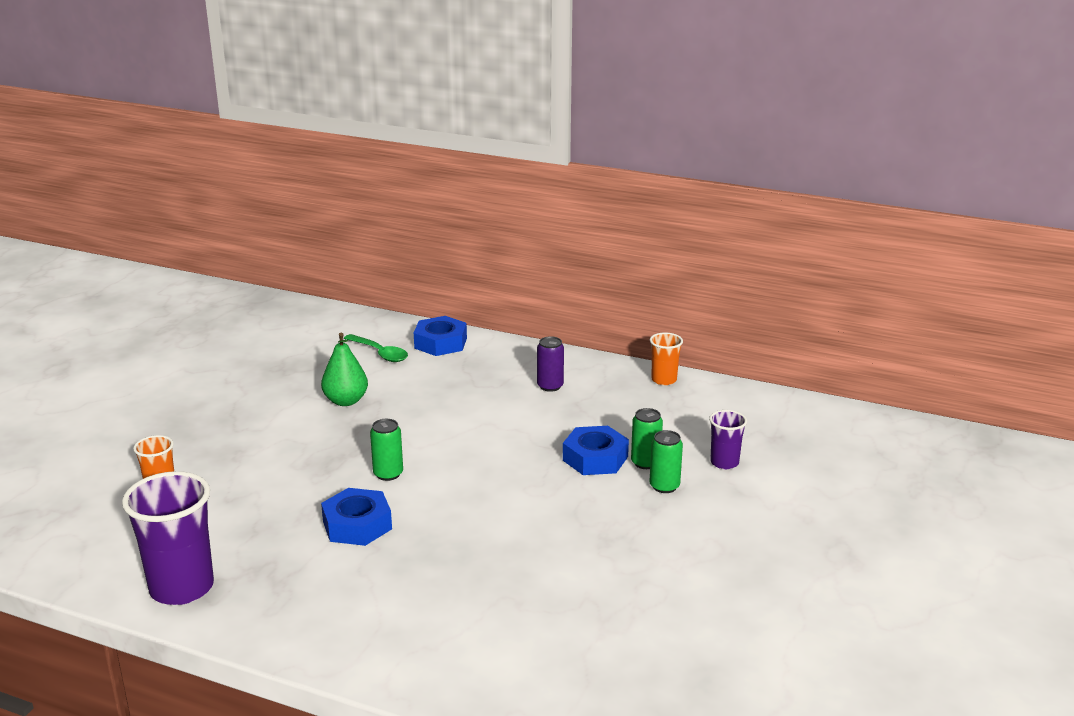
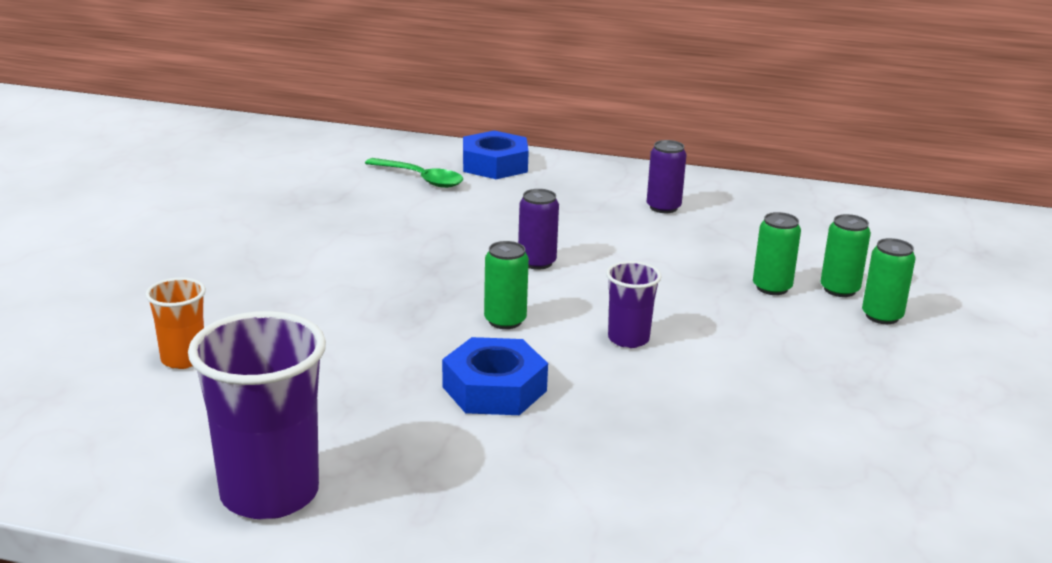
camera: 10 degrees left, 0 degrees up
(346, 401) = (402, 235): green pear -> none
(432, 428) = (537, 262): none -> purple can
(595, 458) = (772, 287): blue nut -> green can
(664, 380) = (801, 195): orange cup -> none
(724, 462) = (938, 284): purple cup -> purple cup (628, 339)

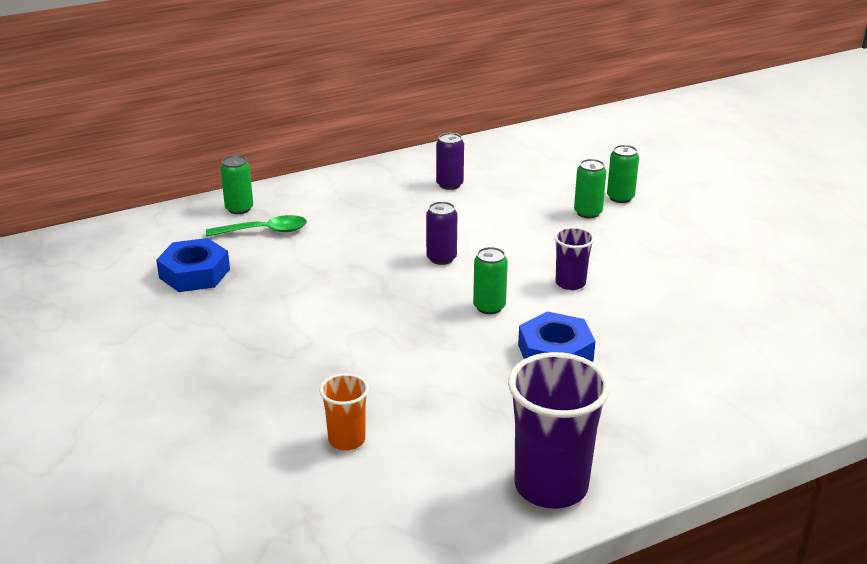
camera: 40 degrees left, 5 degrees up
(495, 165) = (295, 198): blue nut -> blue nut (194, 273)
(882, 316) = (662, 204): green can -> green can (239, 208)

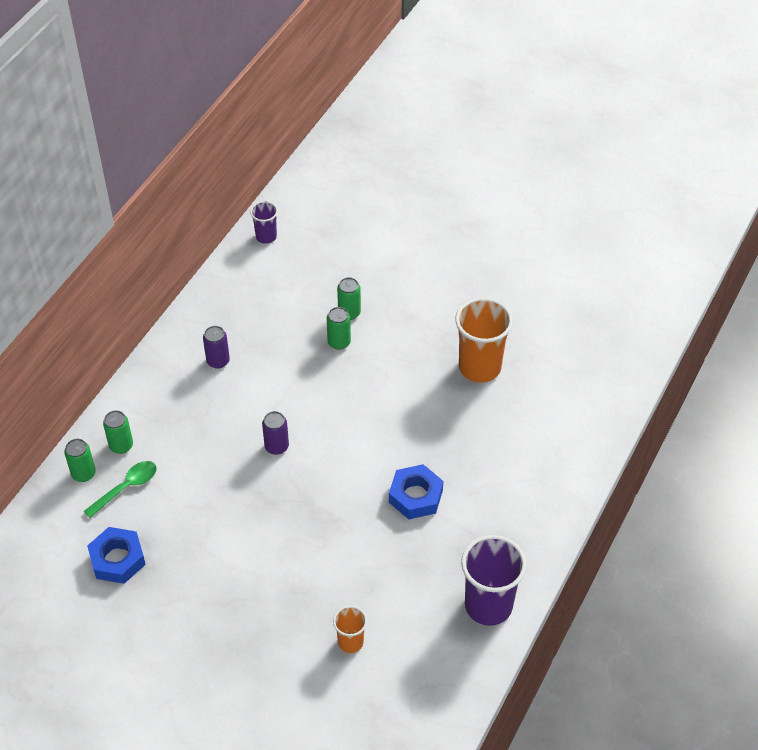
camera: 35 degrees left, 20 degrees up
(489, 307) = (345, 477): green can -> green can (121, 445)
(570, 283) = (379, 424): purple cup -> purple cup (266, 236)
(736, 283) = (479, 367): none -> orange cup

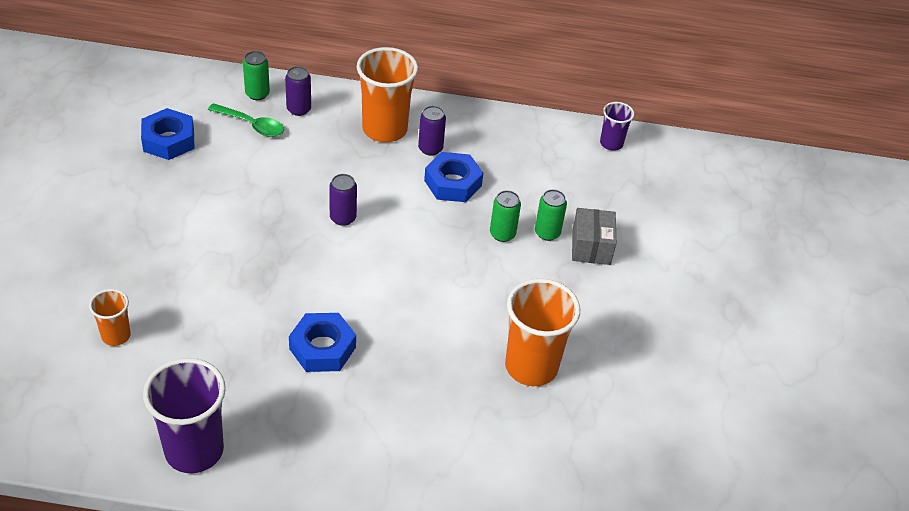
camera: 65 degrees right, 5 degrees down
(121, 445) = (299, 109): green can -> purple can
(178, 387) = (384, 129): none -> orange cup
(267, 357) = (453, 183): none -> blue nut
(375, 290) = (591, 247): none -> grey box

